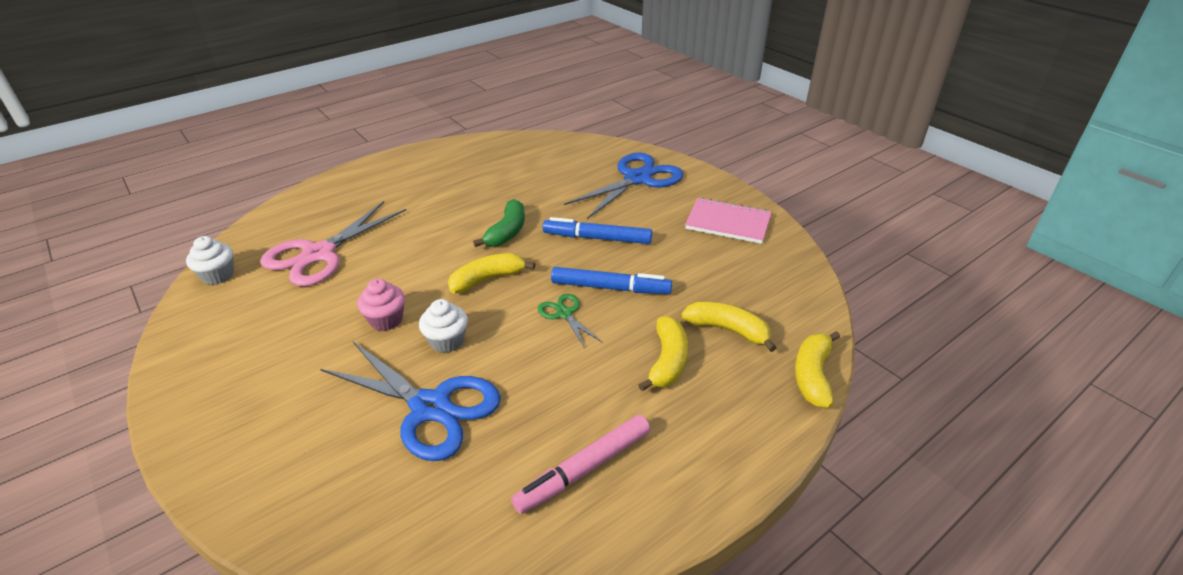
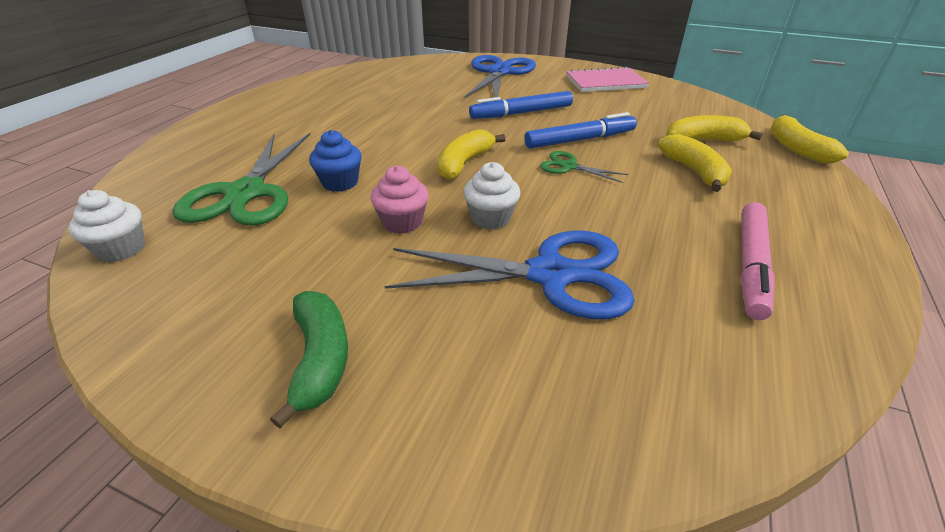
camera: 30 degrees left, 0 degrees up
(319, 254) = (246, 193): pink scissors -> green scissors
(383, 266) = (340, 183): none -> blue cupcake
(507, 232) = (435, 127): green banana -> green banana (320, 359)

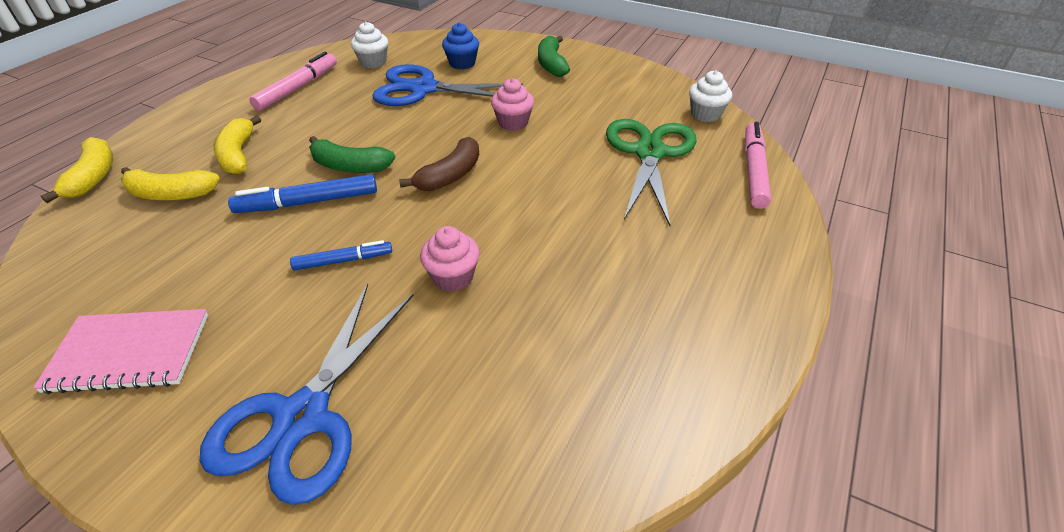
camera: 175 degrees left, 5 degrees up
(147, 180) = (753, 171): none -> pink marker
(340, 183) = (570, 159): blue cupcake -> blue cupcake (462, 63)
(442, 109) = (453, 277): none -> pink cupcake
(464, 163) = (450, 175): yellow banana -> brown banana
(491, 218) = (446, 122): white cupcake -> white cupcake (373, 62)
(521, 113) = (343, 261): blue marker -> blue marker, size x0.63
(569, 166) = (350, 166): green scissors -> green banana

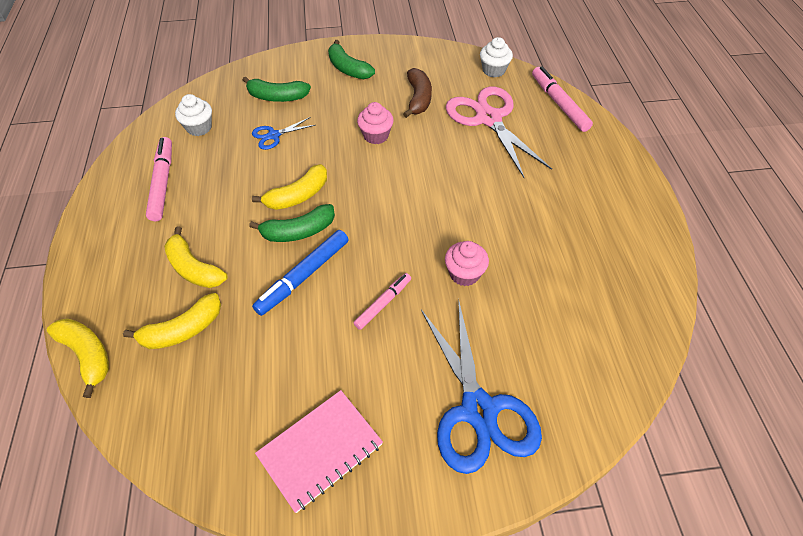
camera: 35 degrees left, 10 degrees up
(343, 261) = (383, 303): blue marker -> pink marker
(385, 140) = (298, 196): none -> yellow banana
(423, 89) = (274, 135): blue scissors -> blue scissors, size x0.47
(450, 175) = (380, 201): brown banana -> brown banana (418, 99)
(462, 63) = (277, 97): blue cupcake -> green banana
(649, 153) = (489, 119): green scissors -> pink scissors

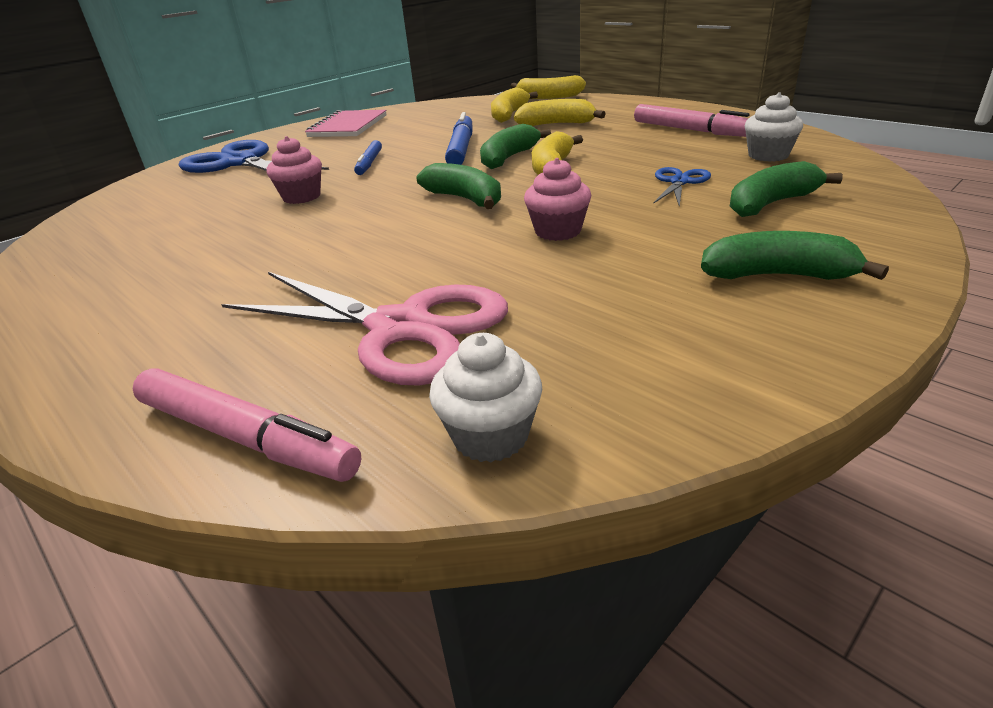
camera: 145 degrees right, 20 degrees down
(380, 194) = (465, 199): none -> green banana
(383, 303) = (369, 163): pink marker -> blue marker
(418, 99) = (573, 296): brown banana -> none

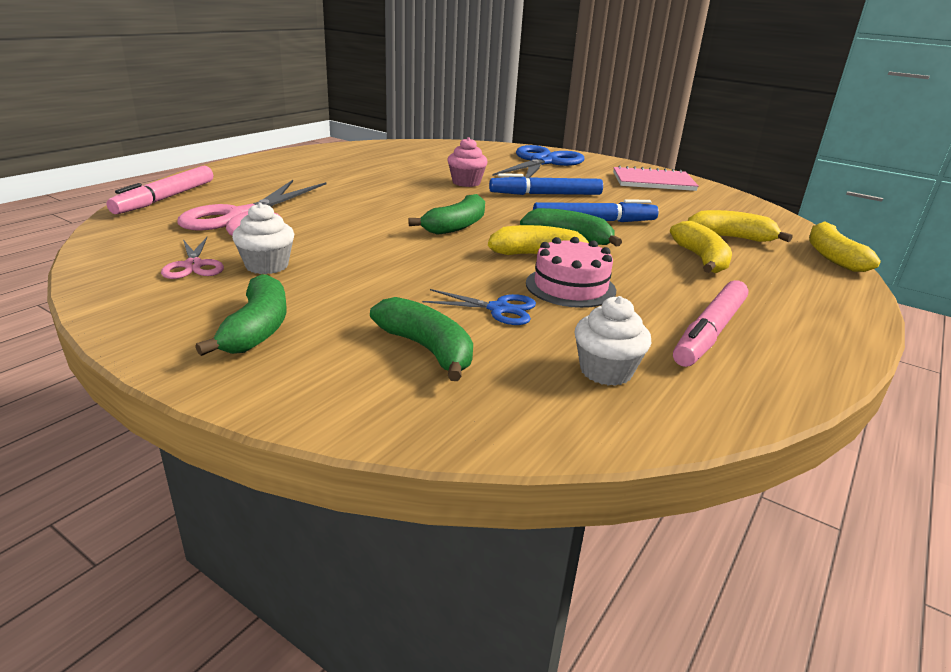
camera: 75 degrees right, 5 degrees down
(369, 163) = (545, 194): blue marker -> blue marker, size x1.59
(490, 436) = (125, 239): white cupcake -> white cupcake (267, 266)
(558, 231) = (379, 255): pink cupcake -> none
(608, 343) = (193, 265): none -> pink scissors
(624, 160) = (570, 287): none -> pink cake

